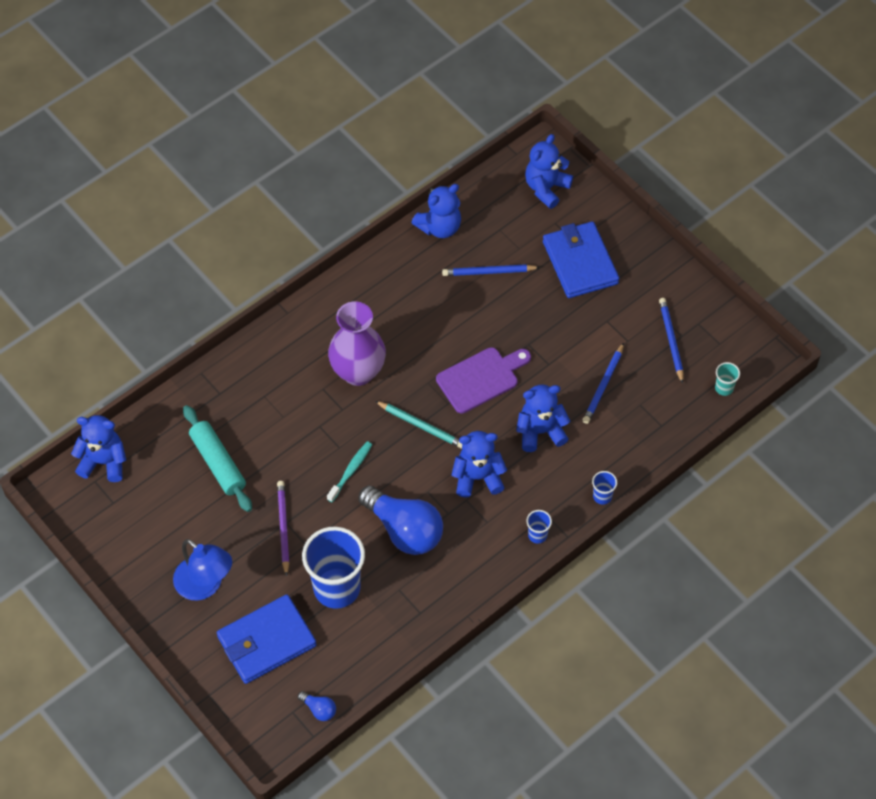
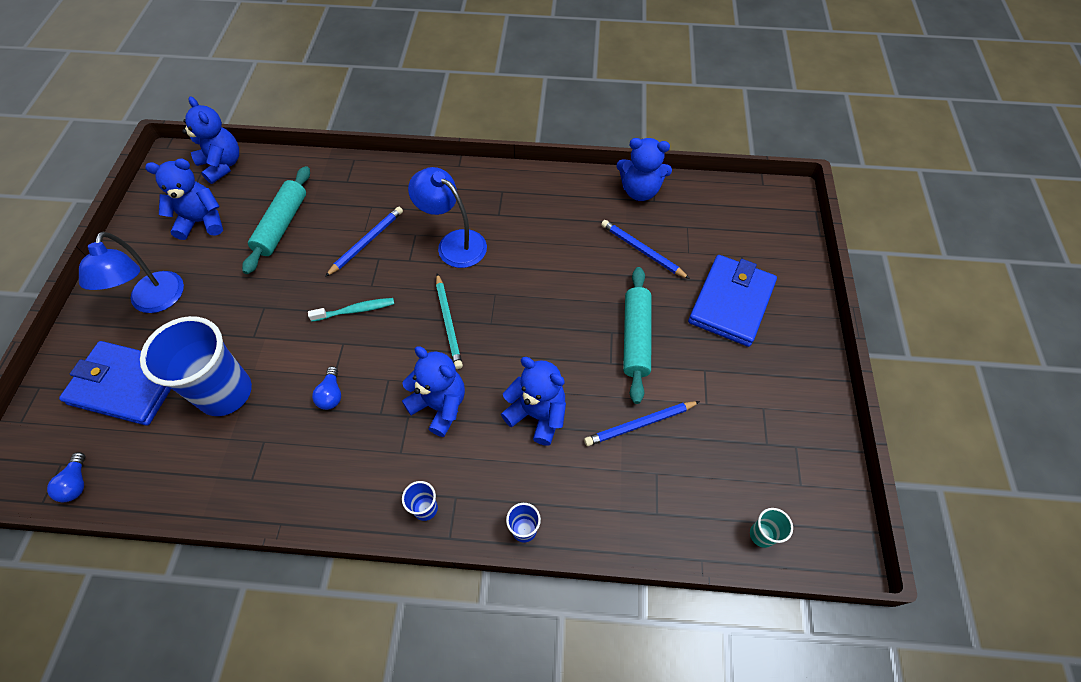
camera: 45 degrees right, 0 degrees up
(283, 528) = (257, 309): purple pencil -> none
(358, 372) = (454, 243): purple vase -> blue lamp
(404, 530) = (331, 394): blue light bulb -> blue light bulb, size x0.42
(481, 378) = (539, 326): purple cutting board -> none
(546, 188) = (762, 225): blue teddy bear -> blue teddy bear (202, 221)
(547, 335) = (636, 338): none -> turquoise rolling pin
(671, 340) = (751, 439): blue pencil -> blue pencil (367, 242)

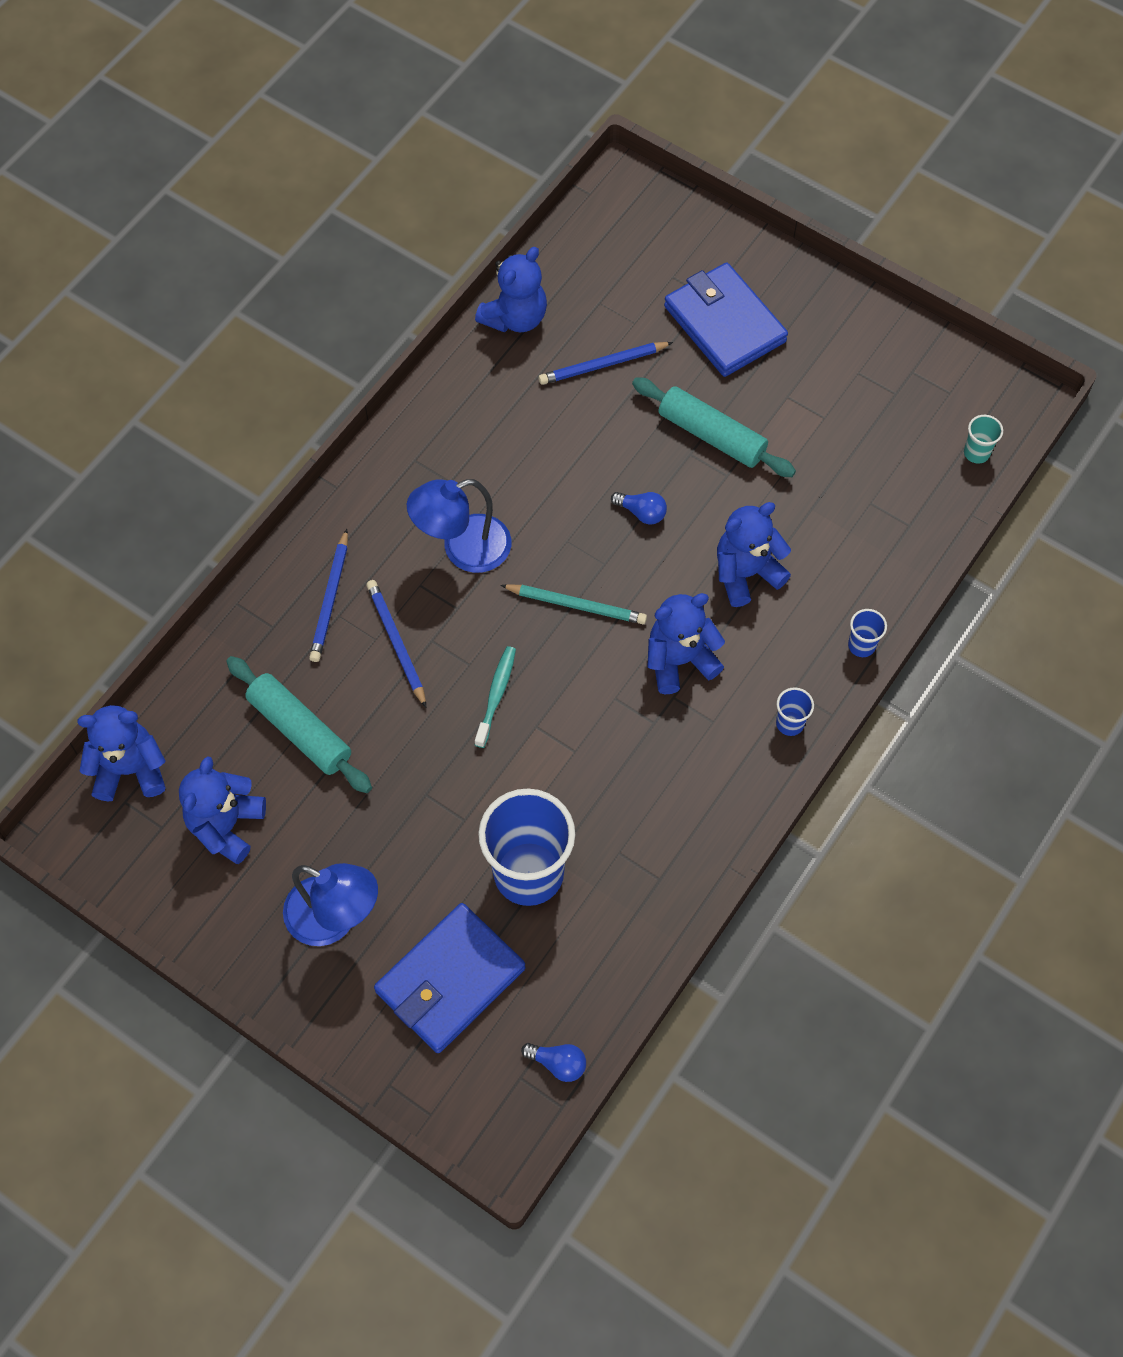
camera: 60 degrees left, 5 degrees up
(331, 394) = (599, 763): blue light bulb -> blue light bulb (641, 512)
(640, 424) = (812, 487): blue pencil -> blue pencil (330, 599)

